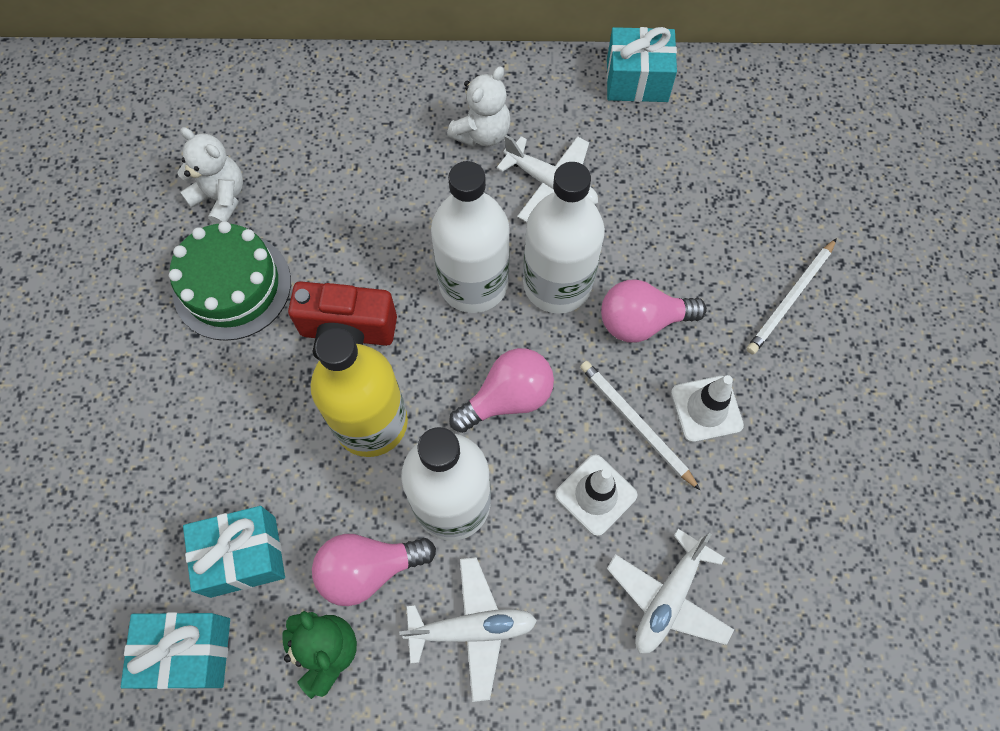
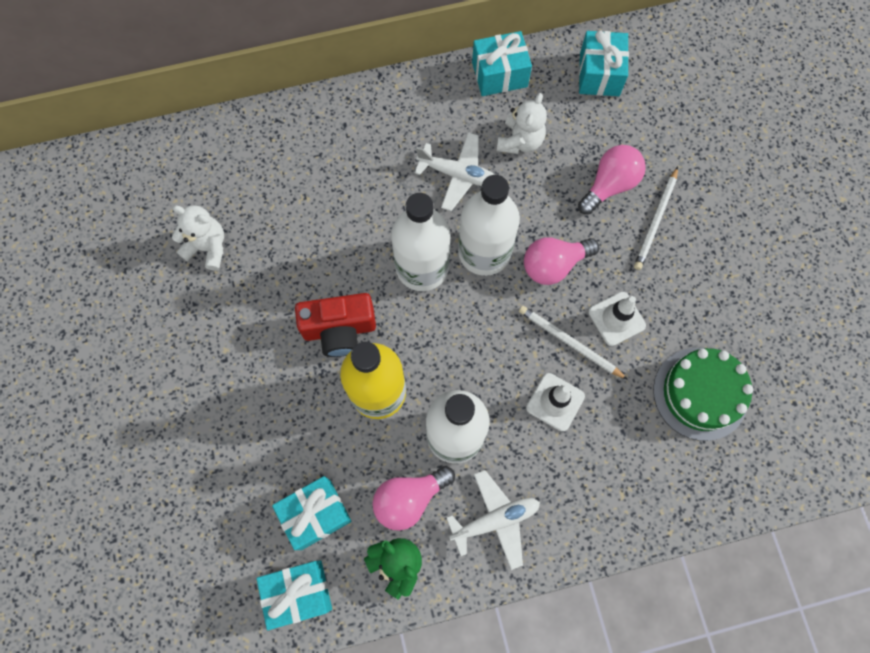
camera: 15 degrees left, 5 degrees up
(232, 286) = (240, 315): green cake -> green cake (700, 393)
(482, 133) = (394, 146): white teddy bear -> white teddy bear (520, 141)
(508, 398) = (472, 348): pink light bulb -> pink light bulb (610, 185)
(668, 597) = (624, 461): white plane -> none
(763, 107) = (599, 74): none -> turquoise gift

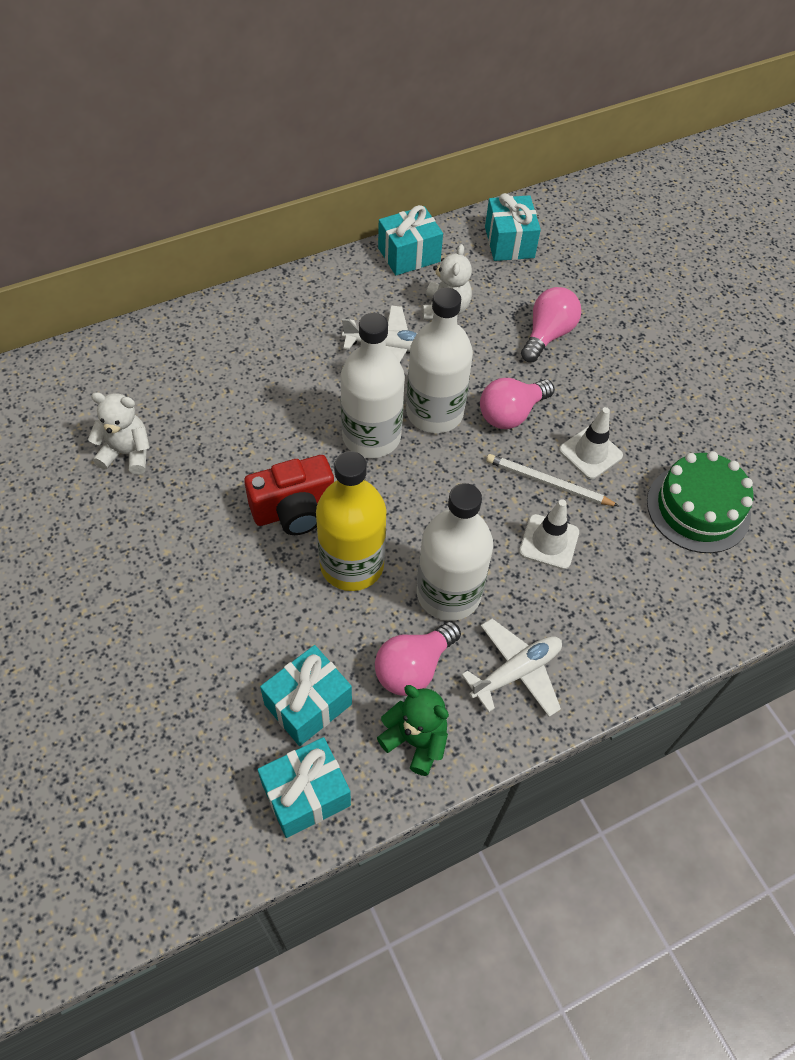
camera: 15 degrees left, 15 degrees down
(656, 220) = (603, 358): white pencil -> none

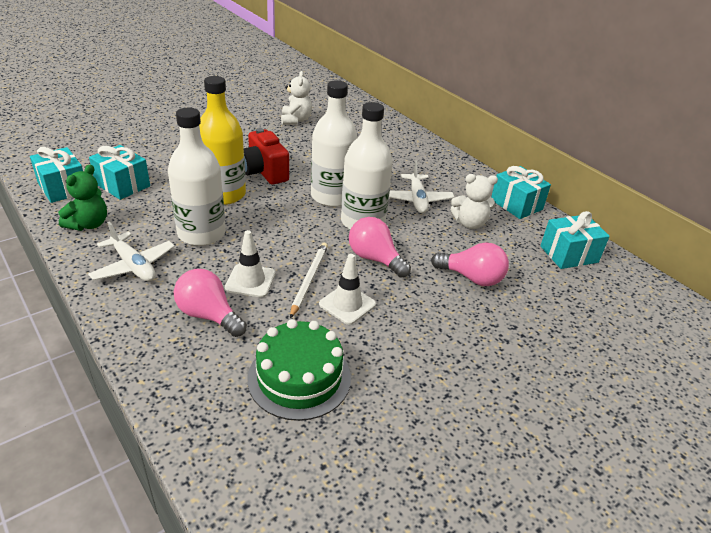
camera: 80 degrees right, 20 degrees down
(413, 667) = (143, 221): pink light bulb -> pink light bulb (209, 315)

